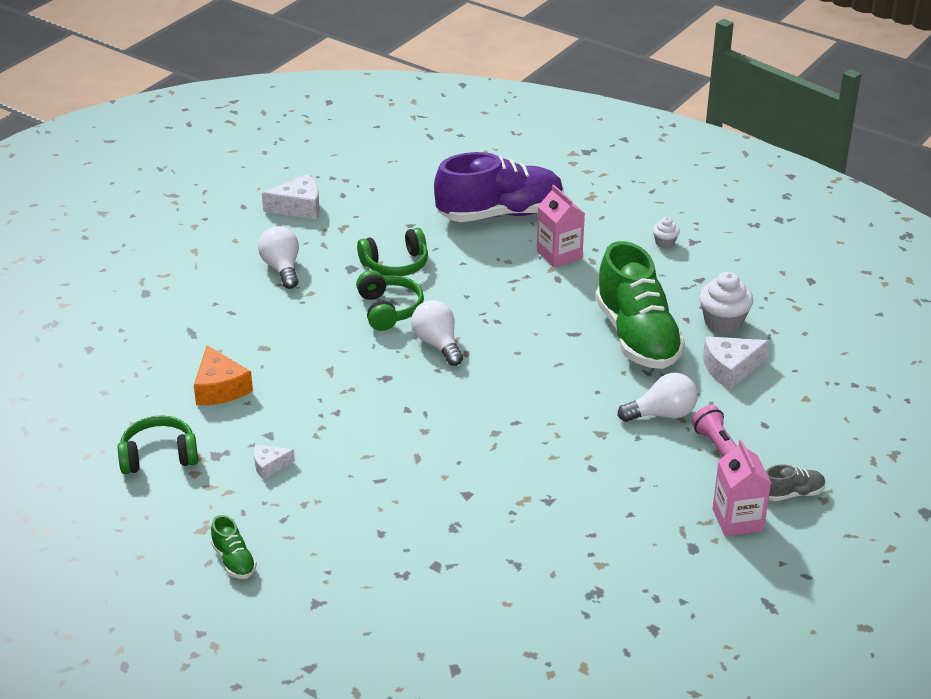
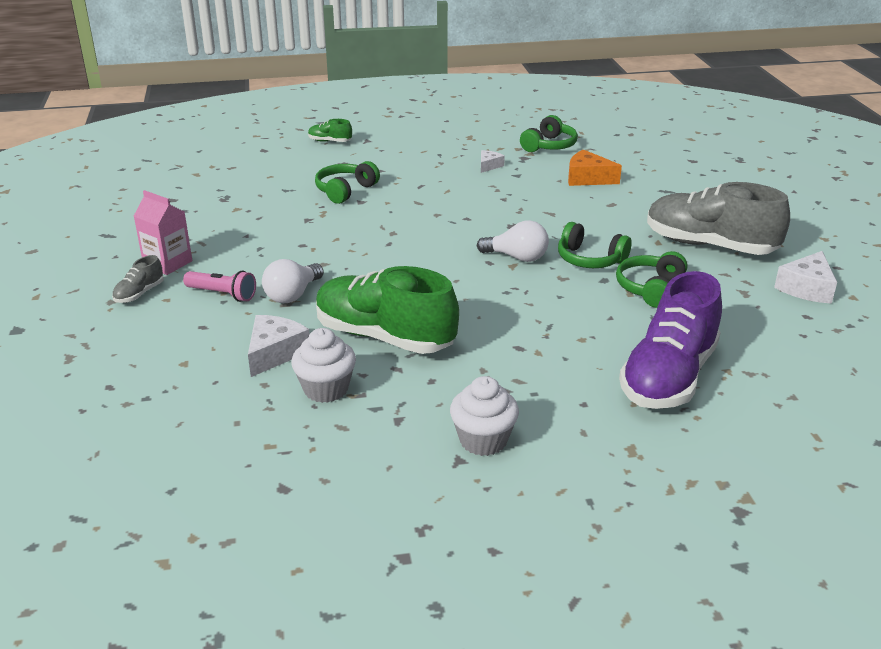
camera: 135 degrees right, 5 degrees down
(234, 561) = (432, 135): green shoe -> green shoe (330, 141)
(282, 268) = (709, 245): white light bulb -> grey shoe
(460, 521) = (345, 190): none -> green headphones
(559, 254) = (553, 369): pink carton -> none
(665, 243) = (483, 440): white cupcake -> white cupcake, size x1.86

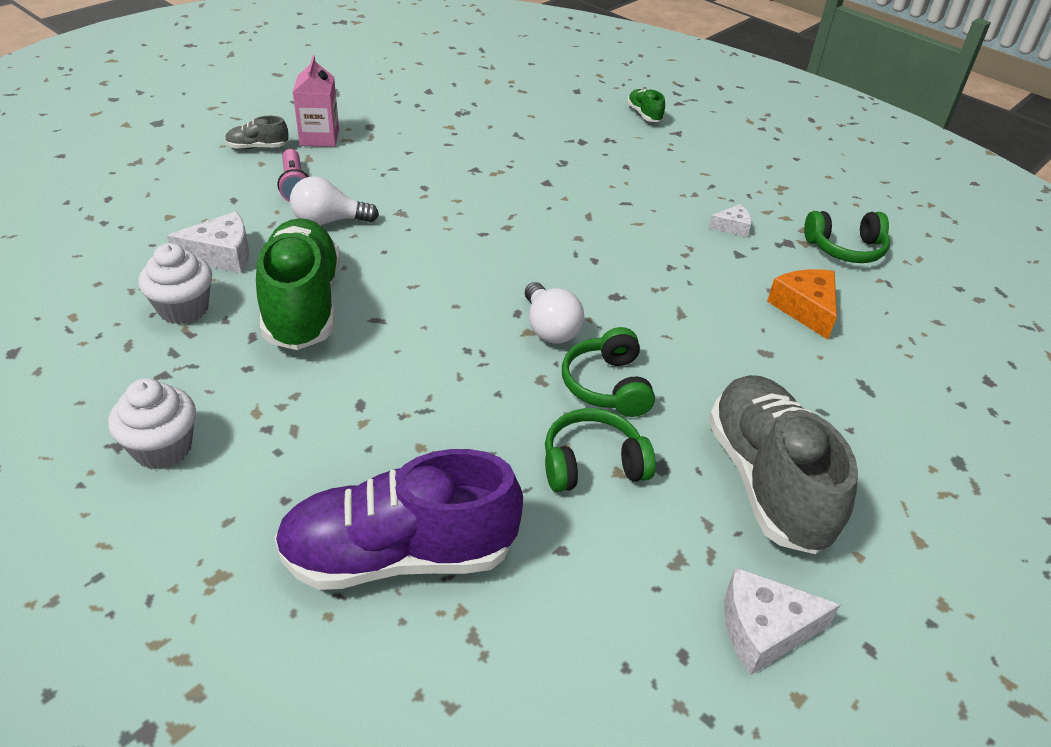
camera: 50 degrees right, 10 degrees up
(345, 190) = (557, 165): green headphones -> none

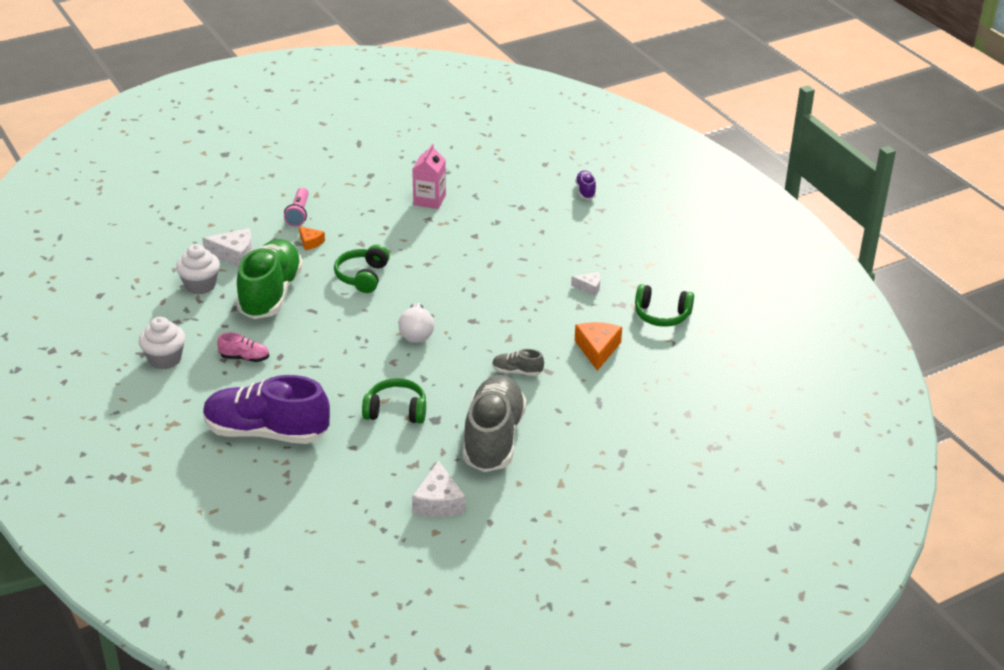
camera: 20 degrees right, 5 degrees down
(258, 147) = (285, 182): grey shoe -> grey shoe (517, 371)
(303, 418) = (245, 358): none -> pink shoe
(319, 137) = (331, 179): pink carton -> pink carton (429, 200)
(329, 221) = (310, 242): white light bulb -> orange cheese
(607, 386) = (432, 372): green headphones -> green headphones (362, 276)
(644, 114) = (585, 191): green shoe -> purple shoe
(764, 629) = (438, 502): white cheese -> white cheese turned 105 degrees counterclockwise

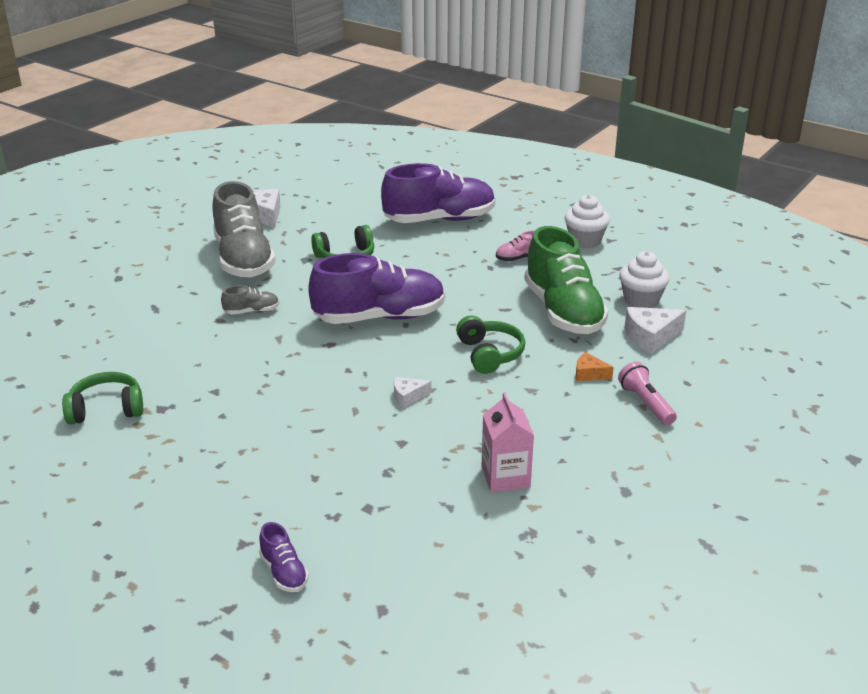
camera: 155 degrees right, 5 degrees down
(416, 333) = (380, 317): white light bulb -> purple shoe
(589, 287) = (212, 417): white cheese -> white cheese (408, 396)
(597, 349) = (174, 352): orange cheese -> none

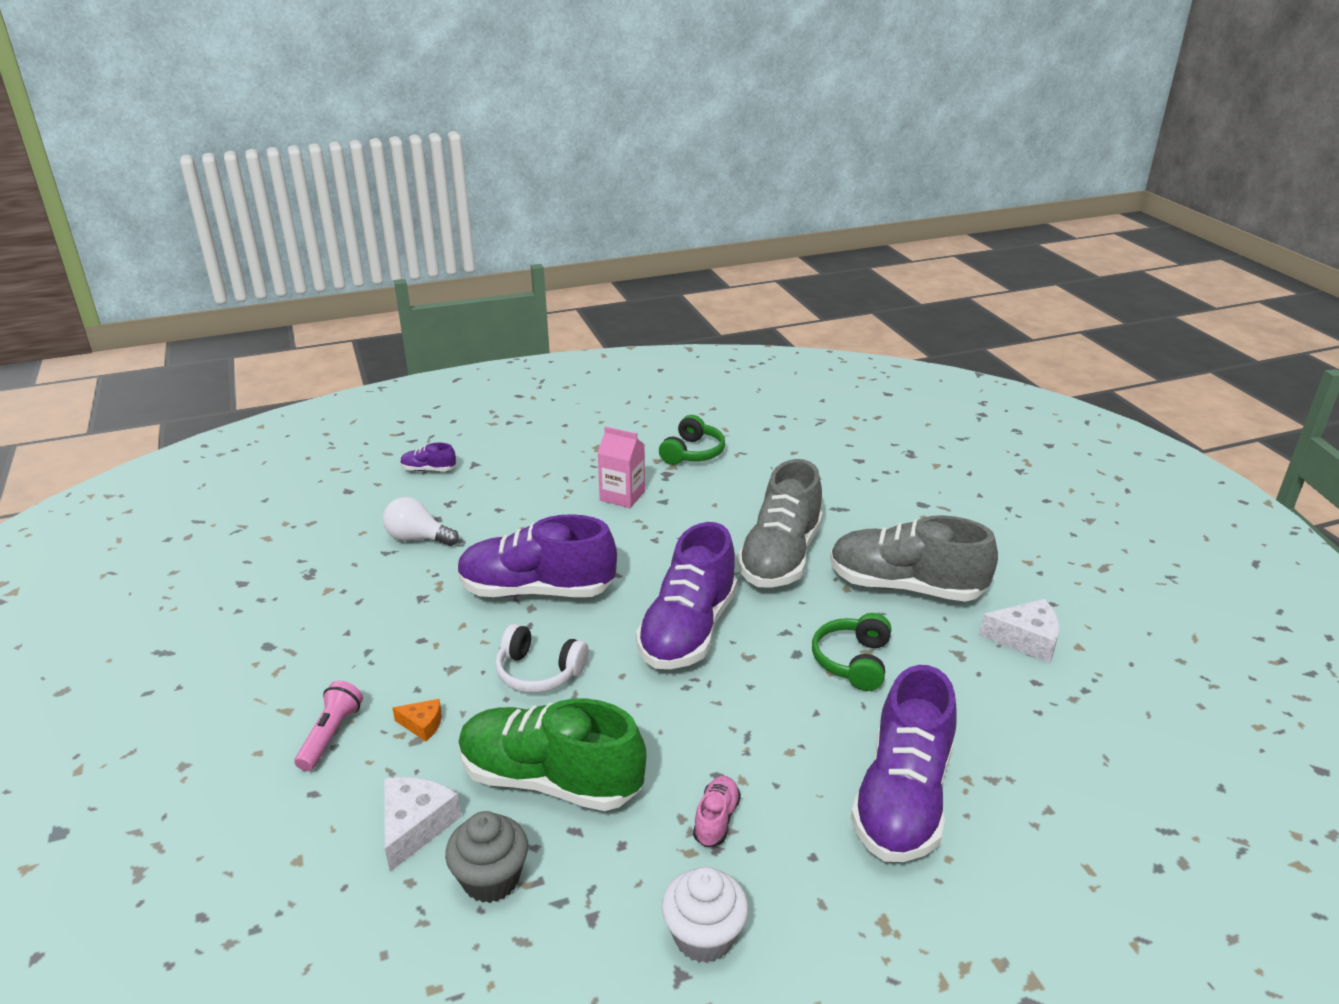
camera: 125 degrees right, 0 degrees up
(252, 311) = (780, 557): grey shoe -> grey shoe, size x2.38
(408, 396) = (536, 590): white cheese -> purple shoe
(409, 500) = (418, 538): none -> white light bulb
(489, 354) = (539, 672): green headphones -> white headphones
(505, 477) = (374, 593): pink carton -> pink carton (622, 496)
(589, 374) = (422, 724): orange cheese -> orange cheese turned 45 degrees clockwise
(641, 300) = (491, 879): white cupcake -> grey cupcake
(646, 403) = (331, 735): pink flashlight -> pink flashlight turned 90 degrees counterclockwise

